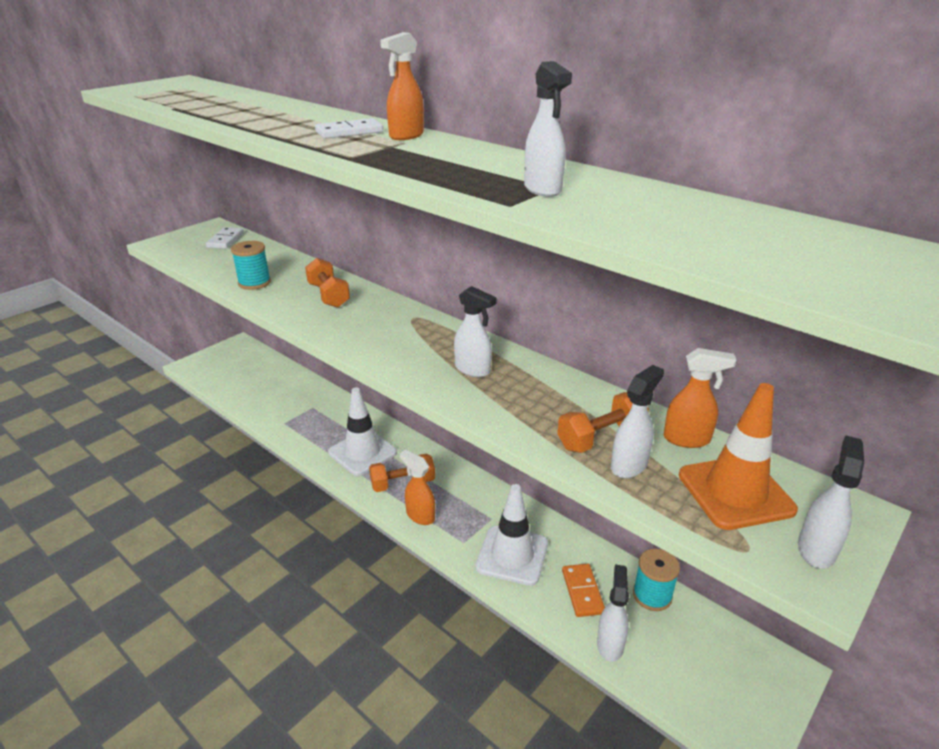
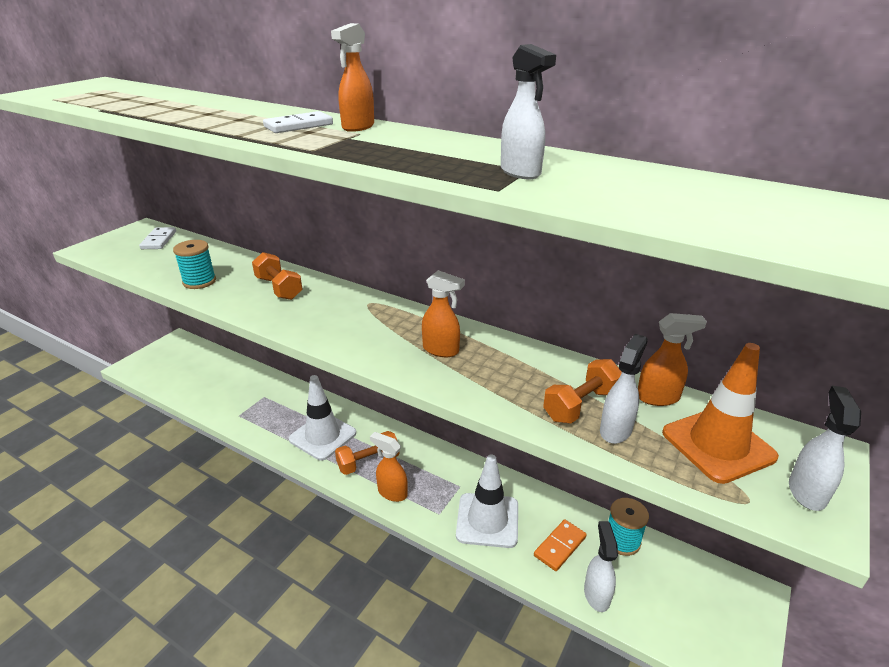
camera: 10 degrees left, 0 degrees up
(473, 370) = (441, 350): white spray bottle -> orange spray bottle
(582, 592) = (560, 546): orange domino -> orange domino turned 60 degrees clockwise

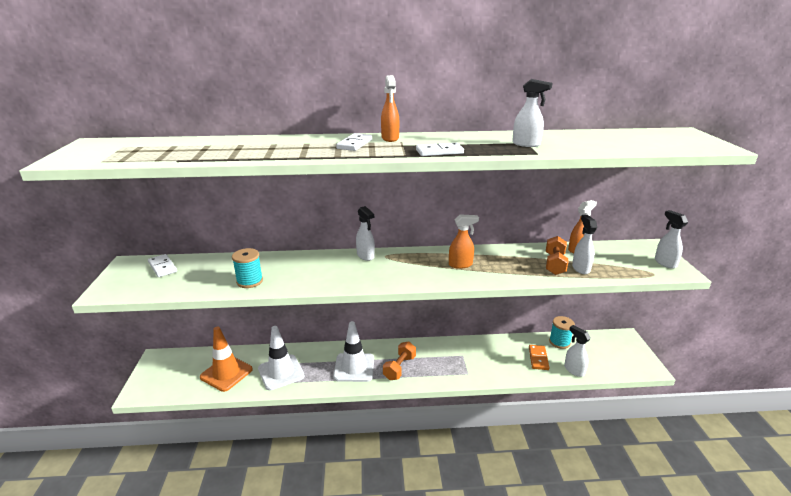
camera: 35 degrees left, 5 degrees down
(279, 288) = (315, 266): orange dumbbell -> none
(347, 295) = (365, 256): none -> white spray bottle
(365, 156) = (439, 152): none -> white domino
(392, 492) = (431, 376): orange spray bottle -> none
(487, 520) = (494, 364): white traffic cone -> white traffic cone (281, 372)
(718, 445) = (620, 258): orange traffic cone -> orange traffic cone (226, 373)

